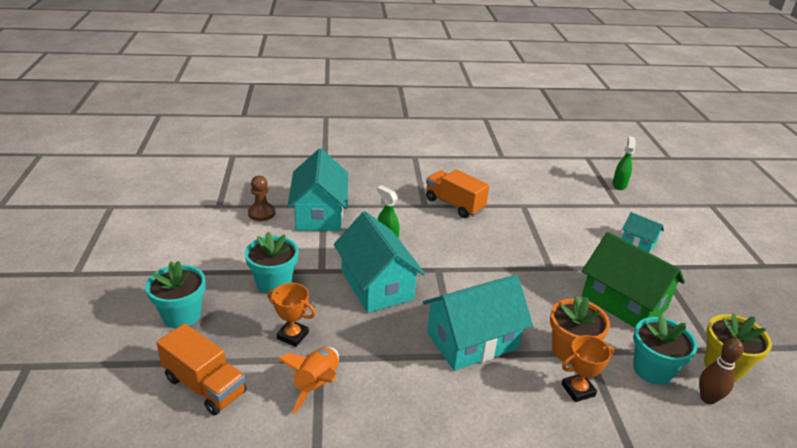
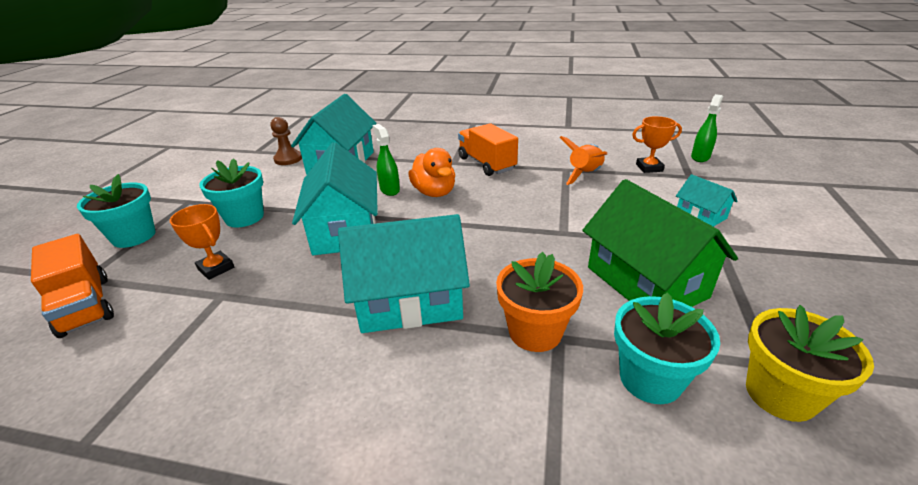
camera: 20 degrees right, 0 degrees up
(317, 385) = (193, 323): orange rocket -> orange rocket (585, 175)
(428, 239) = (434, 192): none -> orange duck
(578, 390) = (515, 388): orange trophy -> orange trophy (649, 168)
(707, 398) = (732, 442): brown bowling pin -> none

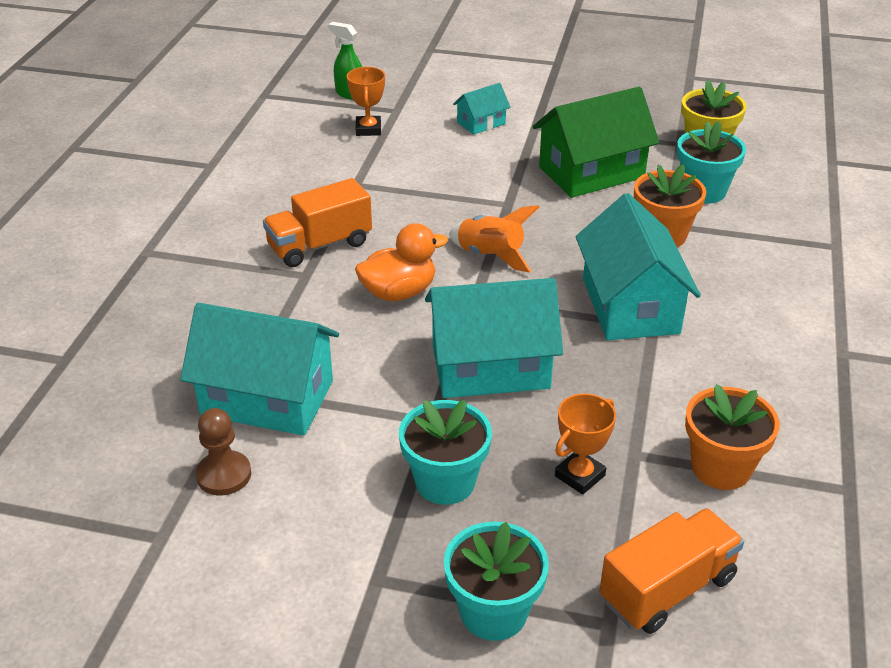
camera: 90 degrees left, 5 degrees up
(174, 346) = (721, 468): none -> orange flower pot
(389, 190) = (382, 334): green spray bottle -> none
(585, 175) = (375, 173): orange rocket -> orange rocket (490, 256)

